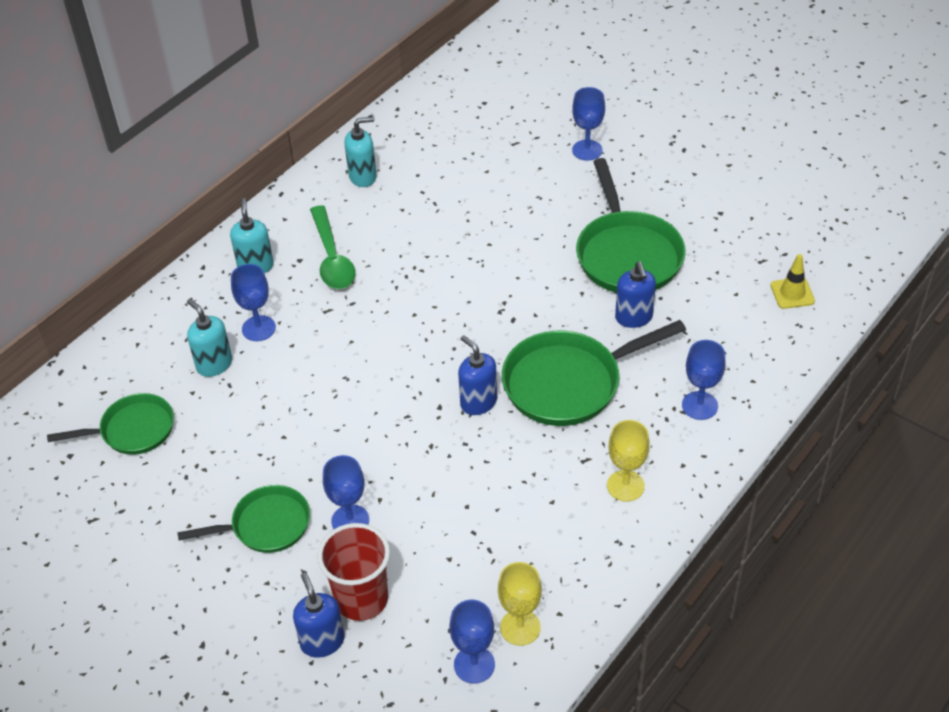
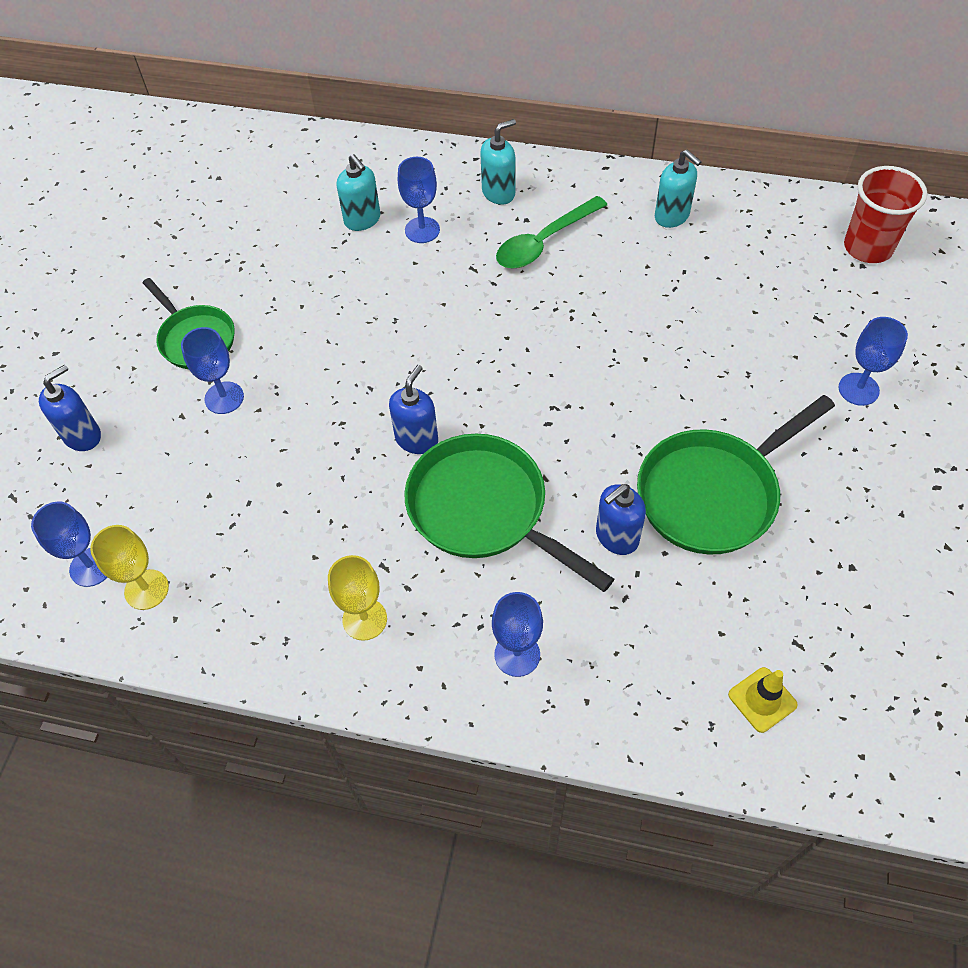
camera: 65 degrees right, 10 degrees up
(133, 430) = (262, 203): green pan -> none
(214, 364) = (362, 220): turquoise soap dispenser -> turquoise soap dispenser turned 120 degrees clockwise
(361, 599) = (138, 445): red cup -> red cup (868, 247)

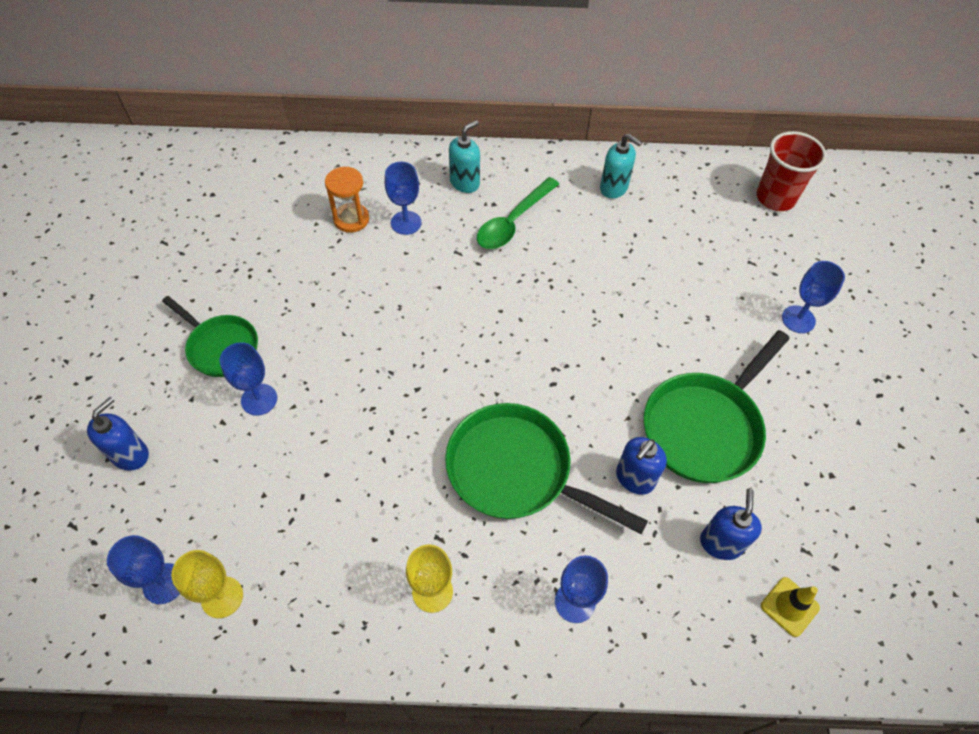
camera: 15 degrees left, 0 degrees up
(362, 220) = (351, 219): turquoise soap dispenser -> orange hourglass
(417, 439) = (442, 414): blue soap dispenser -> blue soap dispenser (721, 543)

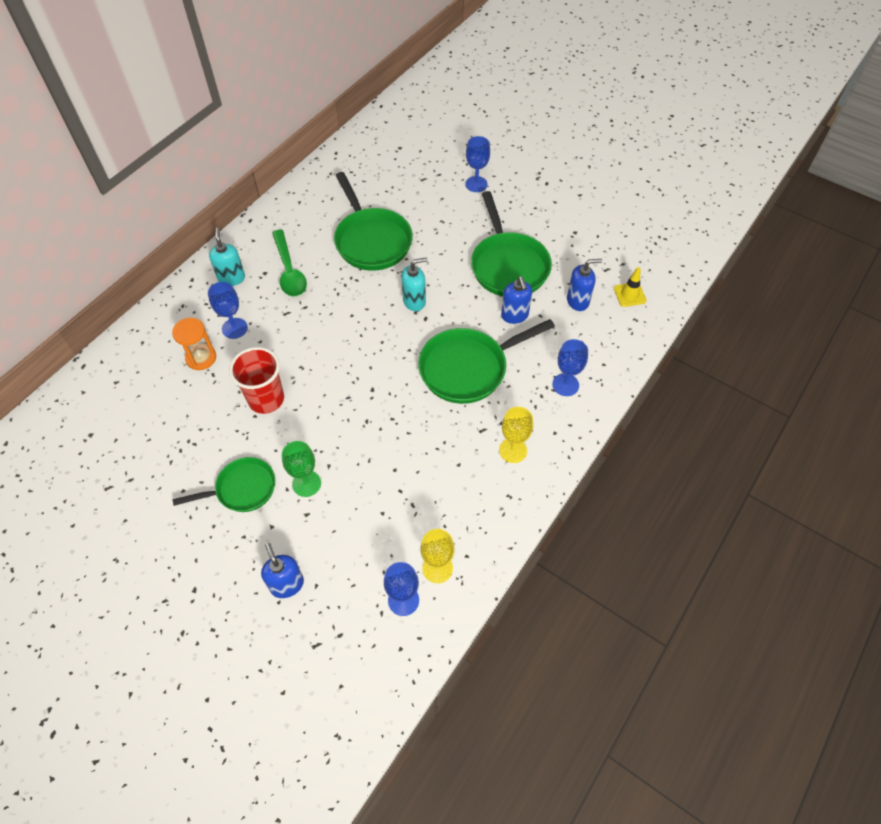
camera: 55 degrees left, 0 degrees up
(259, 399) = (306, 483): blue goblet -> green goblet
(614, 188) = (311, 206): turquoise soap dispenser -> turquoise soap dispenser (414, 301)
(616, 268) = (371, 241): none -> green pan
(721, 543) = (578, 301): blue soap dispenser -> blue soap dispenser turned 120 degrees clockwise
(775, 198) = (389, 140): red cup -> red cup (266, 399)

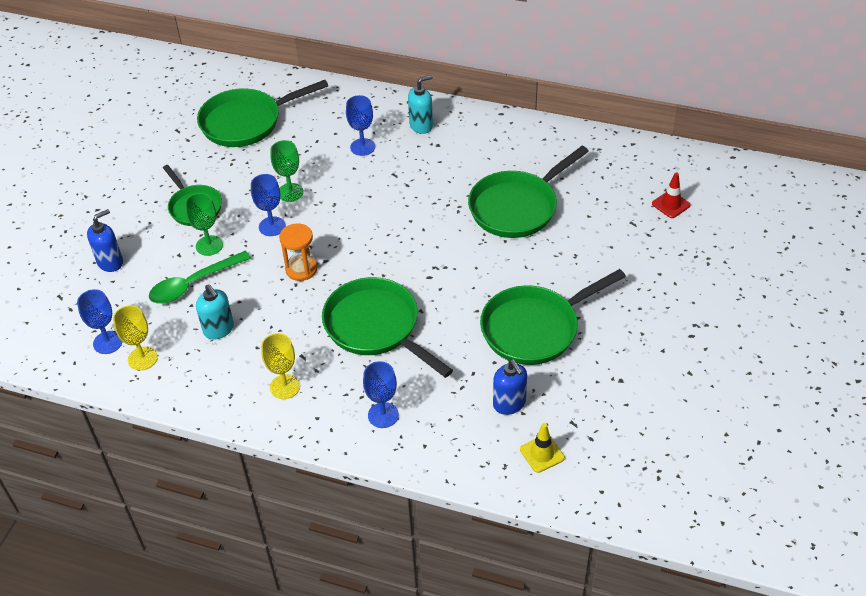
camera: 75 degrees right, 10 degrees down
(136, 419) = (246, 122): none -> green pan
(201, 358) = (321, 137): orange hourglass -> orange hourglass (301, 269)
(266, 399) = (290, 192): red cup -> green goblet
(289, 271) = (447, 160): green spoon -> green spoon (193, 284)
(414, 153) = (671, 204): none -> red traffic cone
(414, 301) = (448, 262): turquoise soap dispenser -> turquoise soap dispenser (219, 329)
(476, 184) = (651, 270): blue goblet -> blue goblet (272, 226)
(514, 315) = (463, 350): blue soap dispenser -> none

